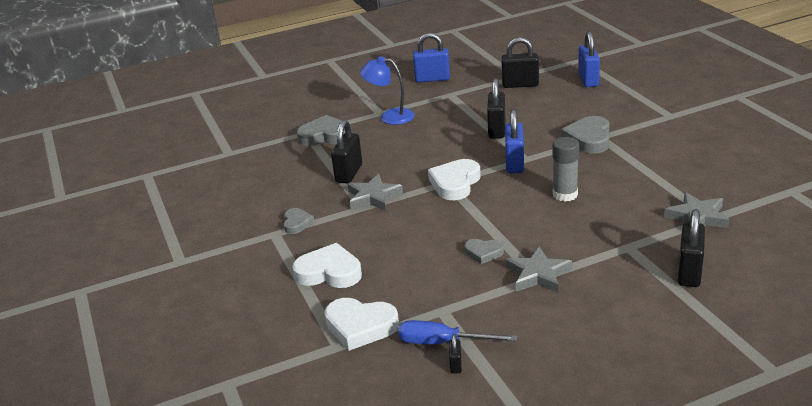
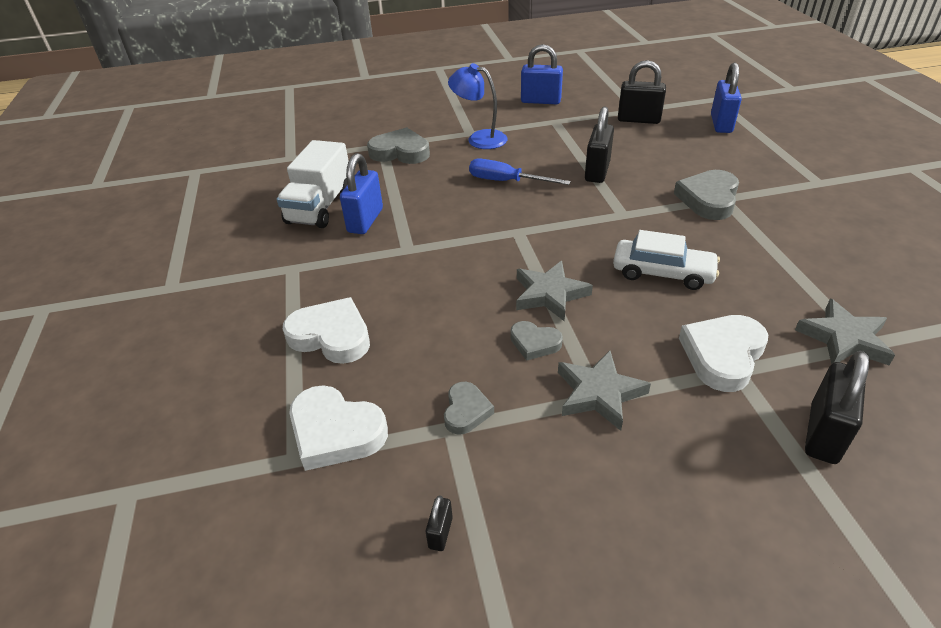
camera: 10 degrees right, 10 degrees up
(276, 187) = (320, 207): none -> white truck
(297, 223) = (323, 258): grey heart -> grey heart (466, 411)
(349, 173) = (408, 202): black padlock -> none
(373, 197) = (424, 237): grey star -> grey star (549, 294)
(442, 342) = (435, 486): blue screwdriver -> blue screwdriver (506, 181)
(455, 183) = (527, 234): white heart -> white heart (722, 355)
(514, 163) = (607, 218): blue padlock -> blue padlock (365, 220)
(565, 194) = (662, 273): grey glue stick -> white car

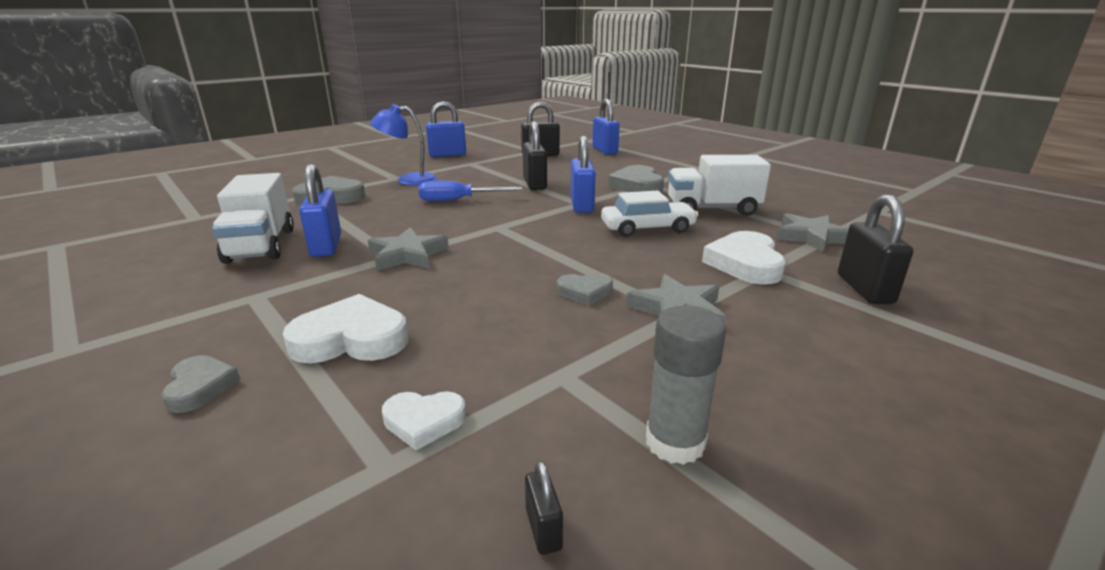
camera: 30 degrees left, 15 degrees down
(335, 432) = (424, 422): white heart -> white heart, size x0.58
(440, 533) = (636, 471): black padlock -> black padlock (543, 529)
(466, 411) = (565, 357): grey heart -> grey heart (200, 387)
(485, 523) = (675, 442): none -> grey glue stick
(549, 294) = (566, 258): grey star -> grey star (407, 255)
(621, 218) = (581, 205): none -> blue padlock
(763, 261) = (712, 209): none -> white truck

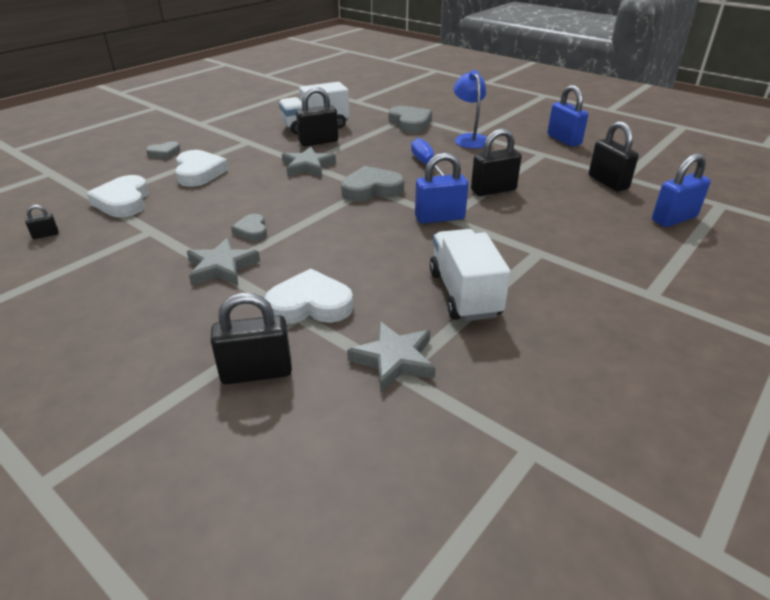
camera: 80 degrees right, 10 degrees up
(326, 246) = (318, 142): blue padlock -> black padlock
(424, 422) = (123, 201): white heart -> white heart, size x1.74
(637, 186) = (526, 245): grey heart -> grey heart (371, 189)
(647, 228) = (388, 253): white car -> none
(675, 442) = (82, 264): grey glue stick -> none

